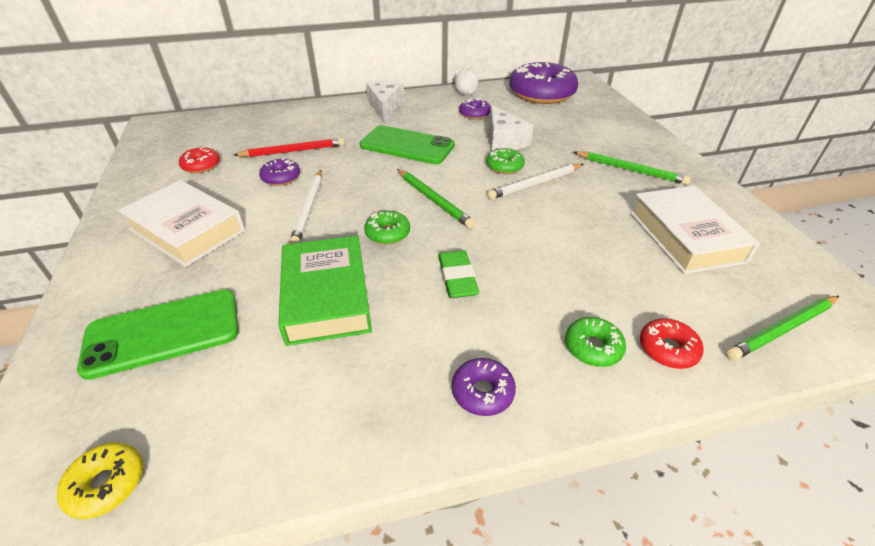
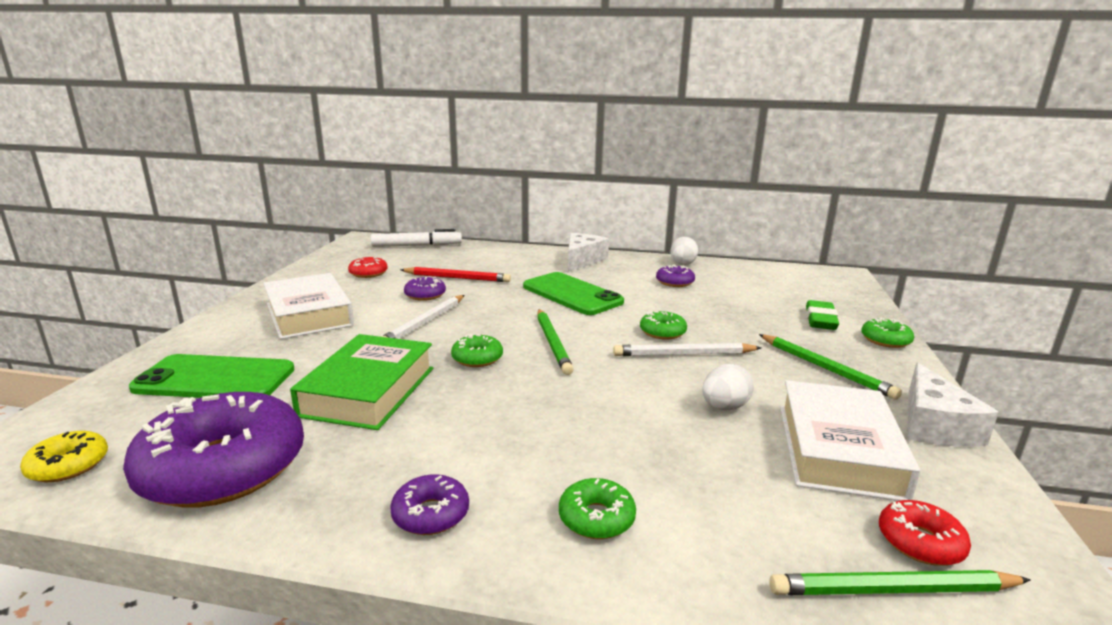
camera: 25 degrees right, 20 degrees down
(220, 121) = (417, 246): none -> white marker
(457, 278) = (508, 412): green eraser -> green eraser (820, 320)
(504, 140) = (686, 310): white cheese -> white cheese (934, 425)
(541, 94) = (776, 278): purple donut -> purple donut (223, 467)
(597, 223) = (724, 407): none -> white egg
(647, 135) = (885, 340): none -> green donut
(667, 349) = (693, 552): red donut -> red donut (920, 542)

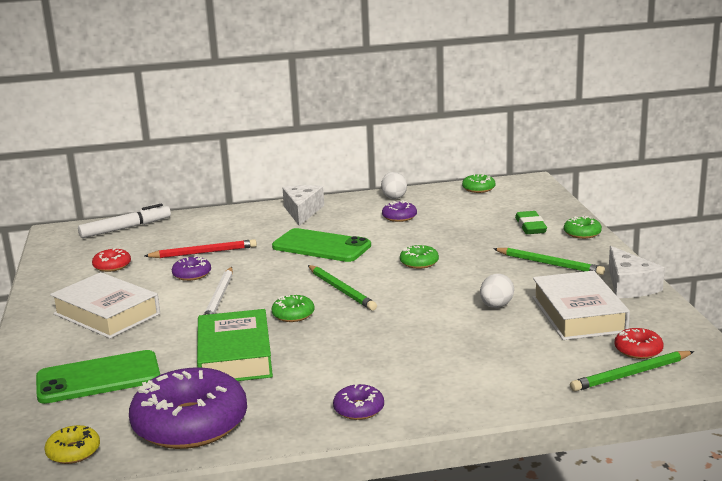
camera: 20 degrees left, 0 degrees up
(596, 518) = (459, 385): green donut -> green donut (478, 188)
(684, 354) = (446, 276): white pencil -> none

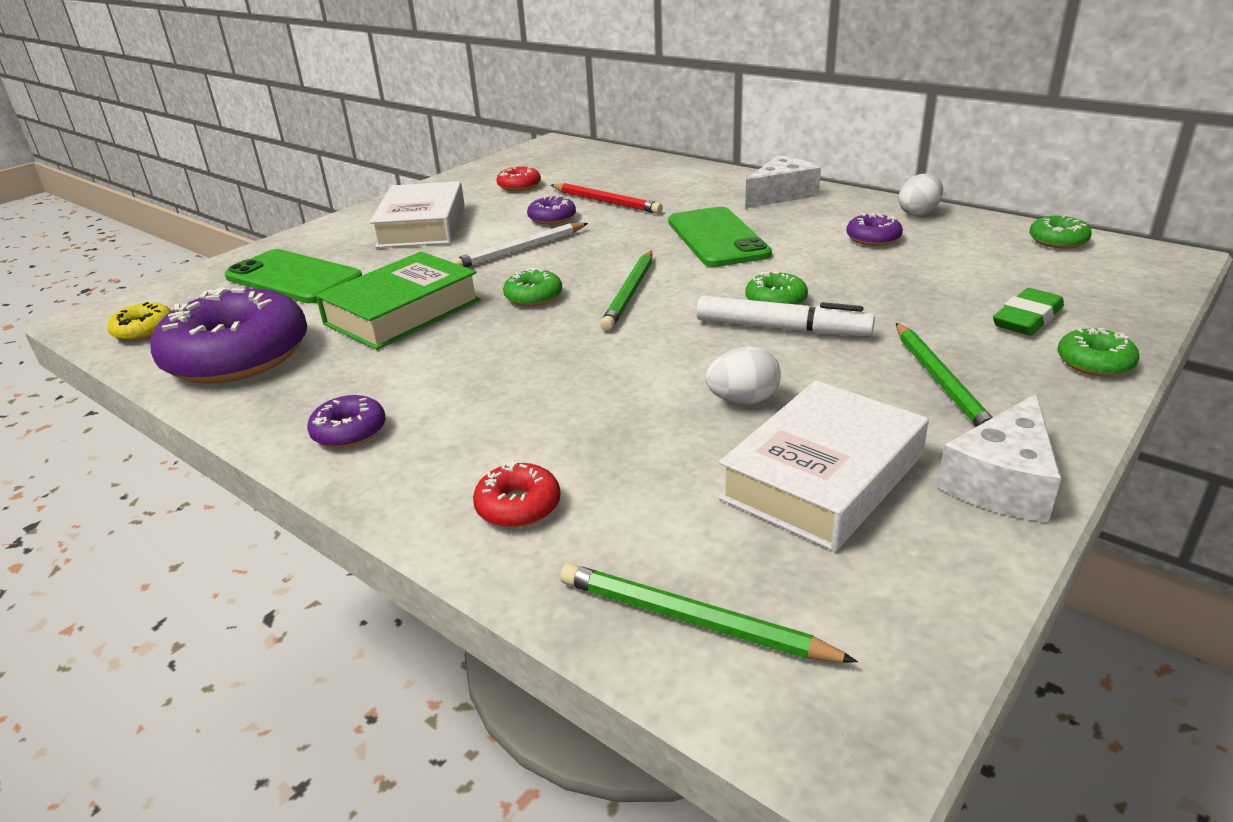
camera: 50 degrees right, 10 degrees up
(125, 228) = (602, 157): white marker -> white marker (782, 328)
(638, 350) = (788, 591): red donut -> red donut (518, 506)

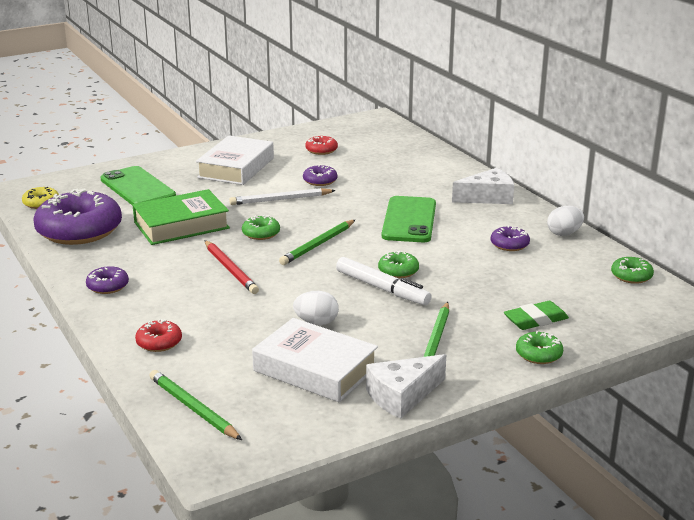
camera: 20 degrees right, 5 degrees down
(606, 202) = (365, 176): red pencil -> red pencil (230, 269)
(822, 477) = (315, 369): white book -> white book turned 60 degrees clockwise

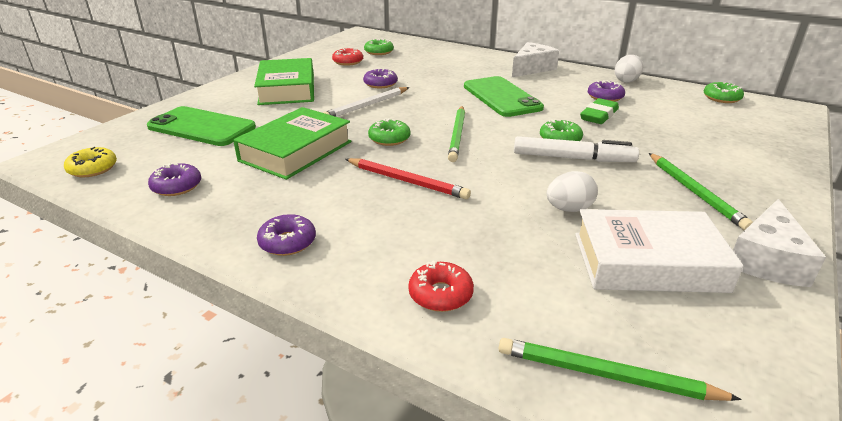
camera: 30 degrees left, 5 degrees up
(79, 230) = (177, 186): purple donut -> purple donut, size x0.44
(236, 168) = (287, 89): white book -> green book
(535, 320) = (728, 149): green eraser -> green eraser (599, 115)
(538, 354) = (784, 177): green donut -> green donut (379, 52)

